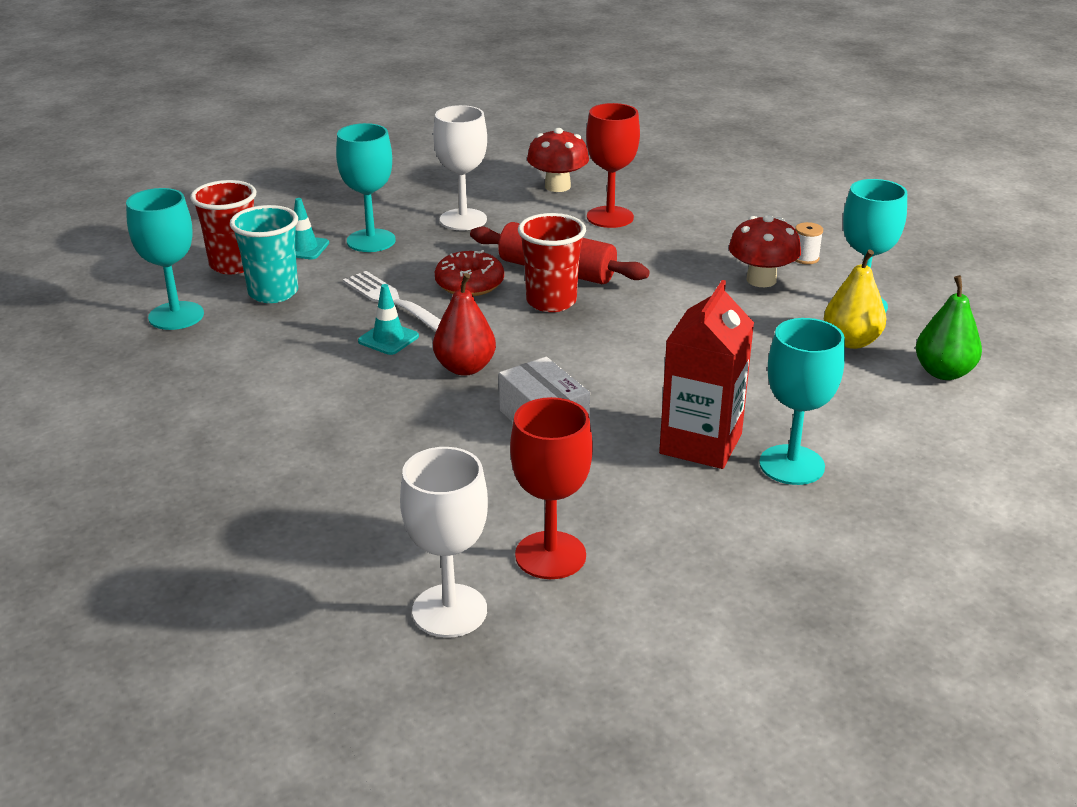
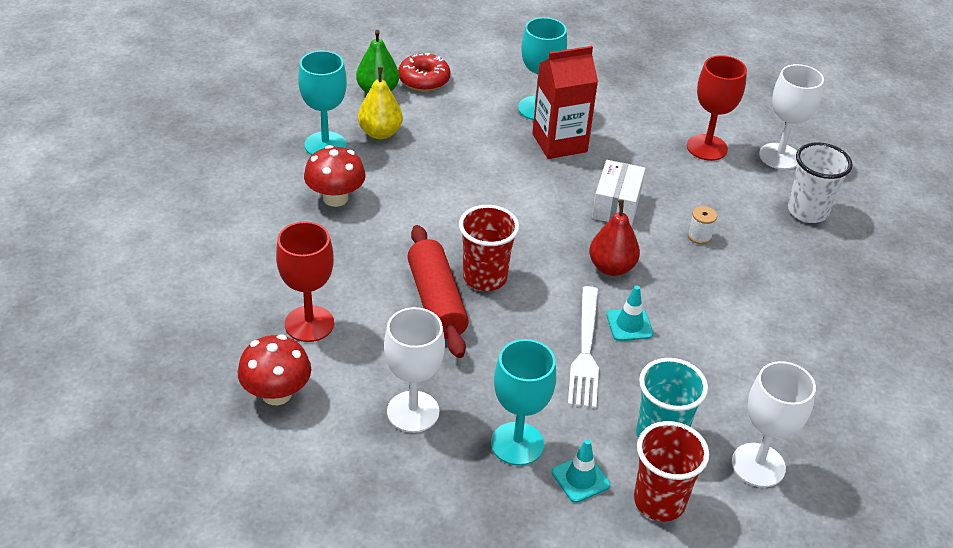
camera: 135 degrees left, 10 degrees up
(176, 316) = (758, 465): turquoise goblet -> white goblet
(334, 554) = (807, 211): none -> white cup
(469, 284) = (512, 334): red donut -> red donut (424, 80)
(805, 258) = (276, 192): white spool -> white spool (699, 236)

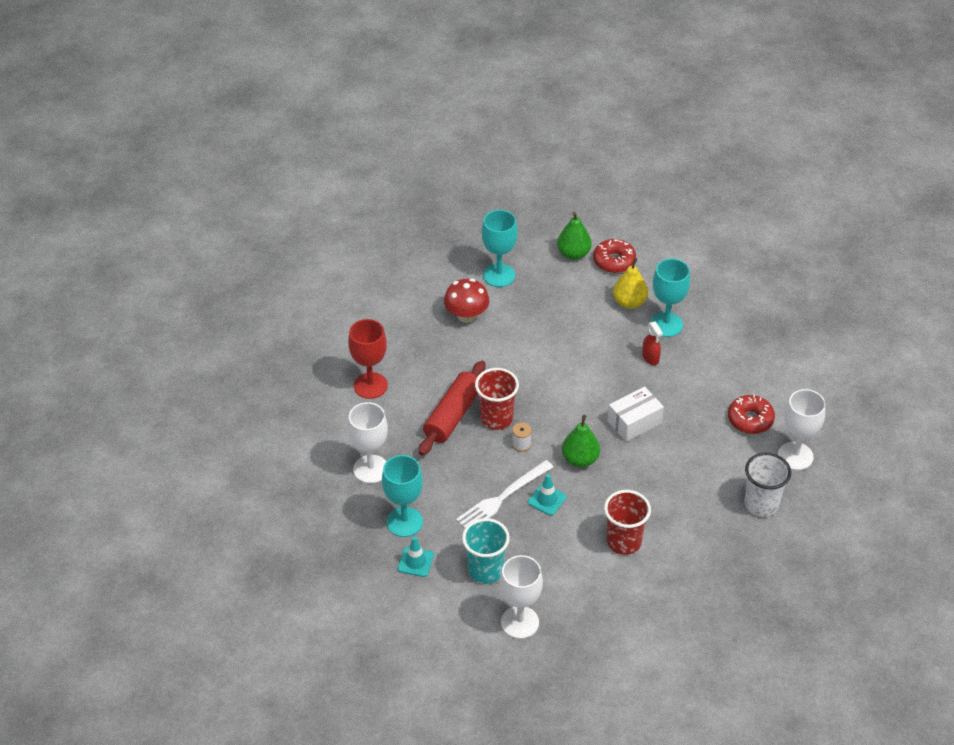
camera: 45 degrees right, 5 degrees up
(276, 393) = (314, 414): red mushroom -> none
(380, 133) = (542, 285): yellow pear -> yellow pear (629, 302)
(559, 143) = (650, 358): red carton -> red spray bottle
(611, 267) = (580, 459): red pear -> green pear
(659, 501) = (442, 601): red cup -> red cup (624, 542)
(699, 236) = (663, 475): white spool -> white spool (521, 444)
(707, 147) = (750, 419): red goblet -> red donut

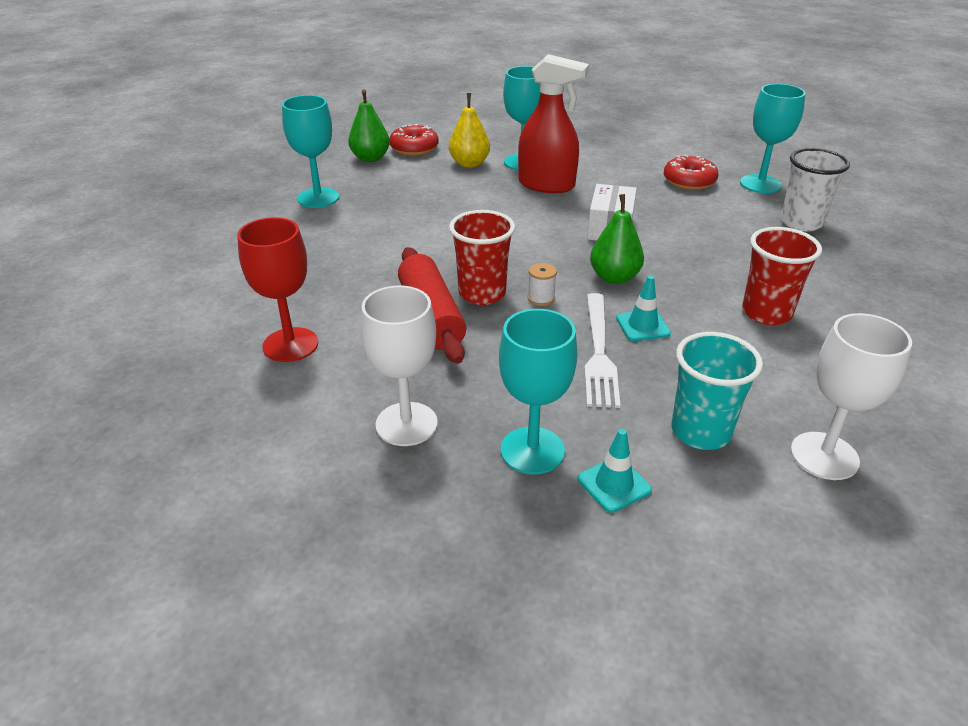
camera: 45 degrees left, 10 degrees down
(466, 315) = (326, 237): red mushroom -> none
(650, 358) = (547, 185): red spray bottle -> red spray bottle, size x2.12
(795, 456) = (760, 184): white goblet -> turquoise goblet

